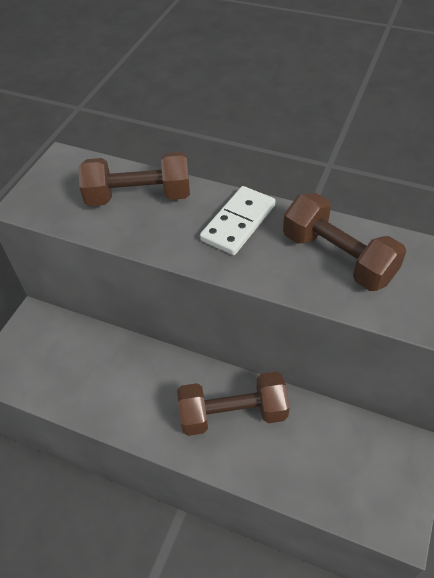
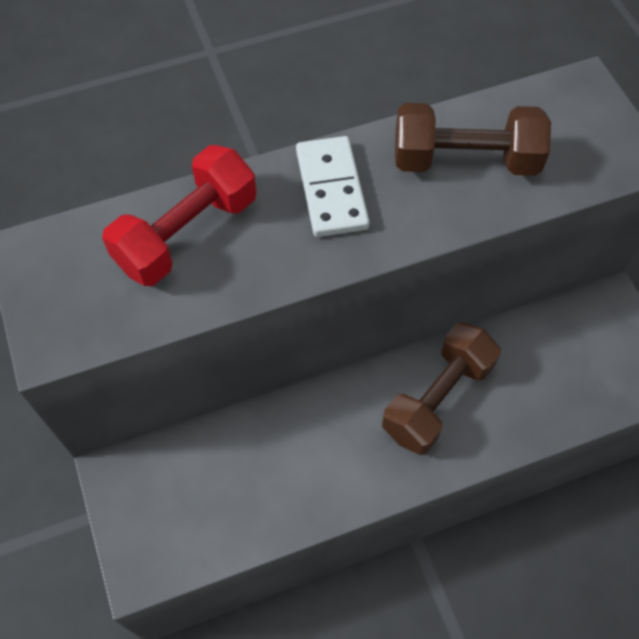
camera: 45 degrees left, 10 degrees up
(139, 197) = (187, 233): brown dumbbell -> red dumbbell

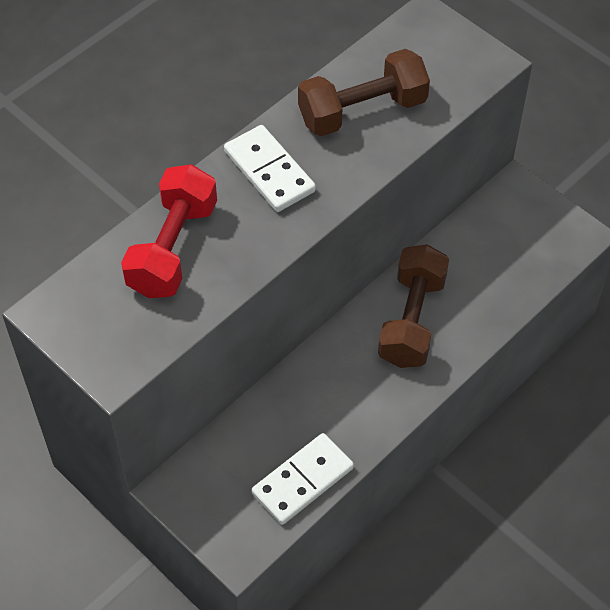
camera: 25 degrees left, 5 degrees down
(241, 523) = (302, 480): none -> white domino

